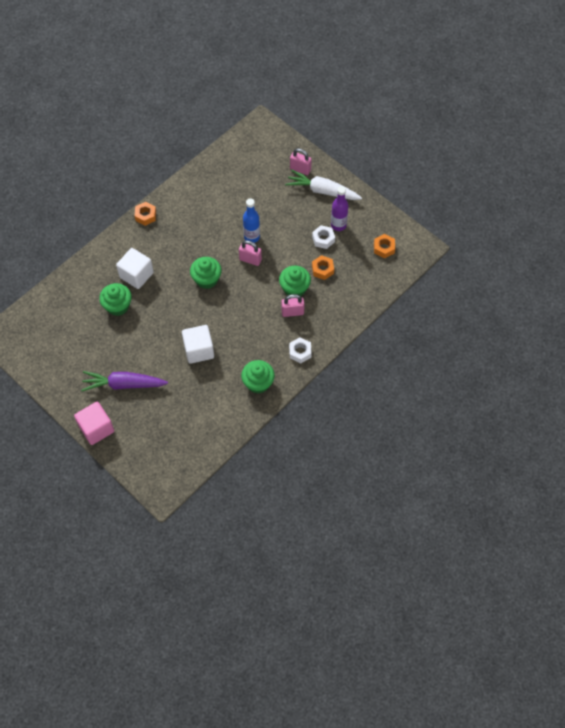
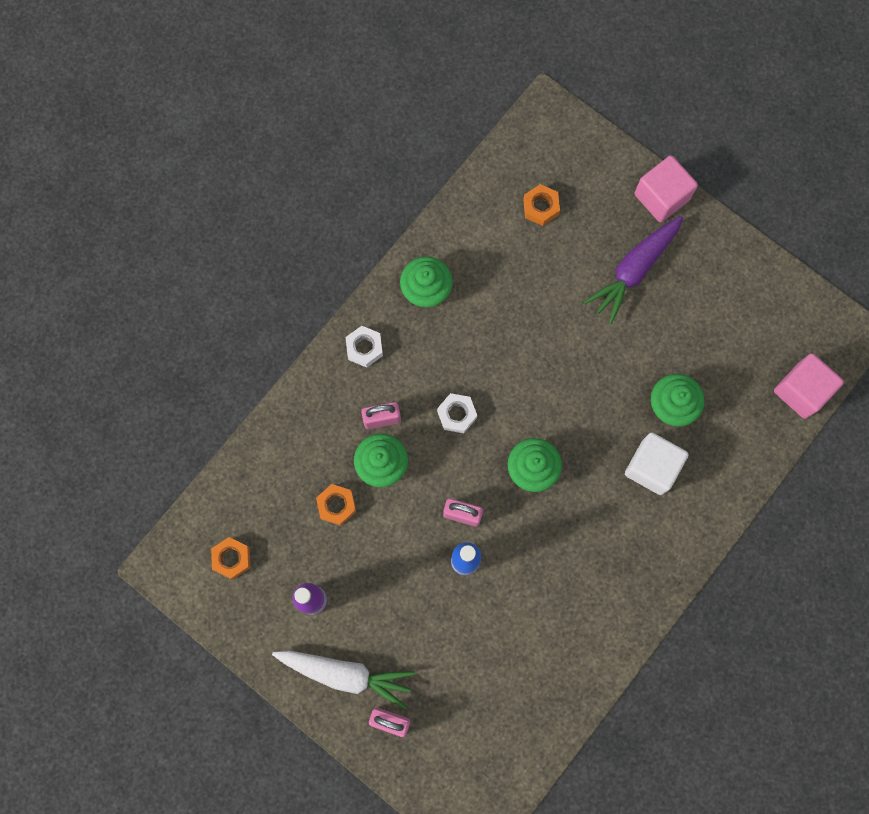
camera: 175 degrees right, 15 degrees up
(38, 308) = (801, 391): none -> pink cube
(124, 384) = (634, 270): purple carrot -> purple carrot turned 135 degrees clockwise
(145, 216) = (659, 590): orange nut -> orange nut (541, 207)
(199, 350) = (526, 338): white cube -> none
(323, 239) = (339, 568): white nut -> white nut (457, 414)

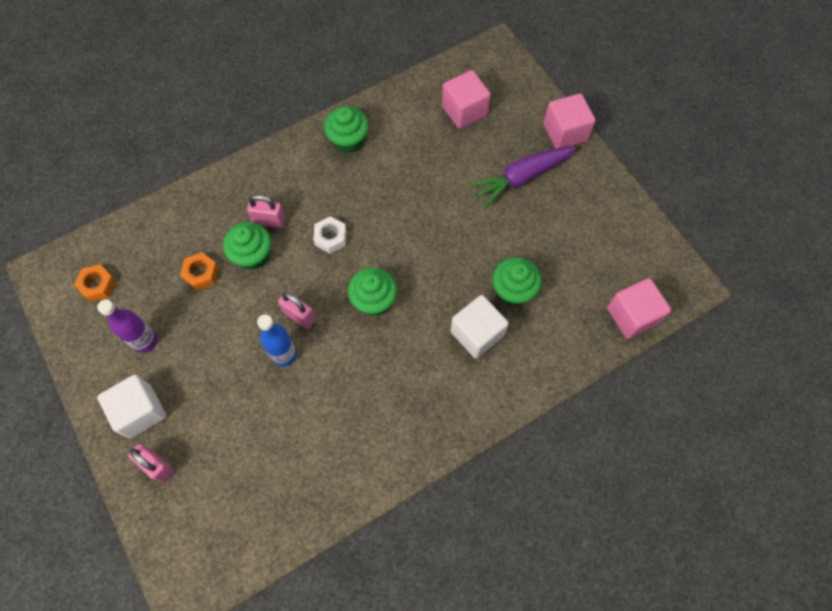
camera: 20 degrees right, 10 degrees down
(345, 674) = (140, 411): white carrot -> white cube
(364, 348) = (280, 166): white nut -> none
(541, 207) = (464, 111): orange nut -> pink cube

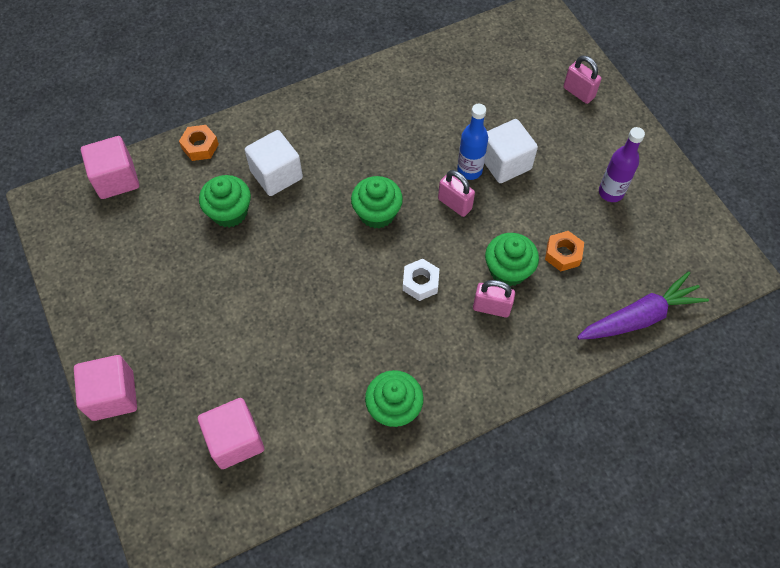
camera: 175 degrees left, 5 degrees down
(98, 285) = (673, 250): orange nut -> orange nut (200, 146)
(140, 411) = (602, 134): white cube -> white cube (505, 163)
(522, 178) = (185, 337): purple carrot -> purple carrot (639, 317)

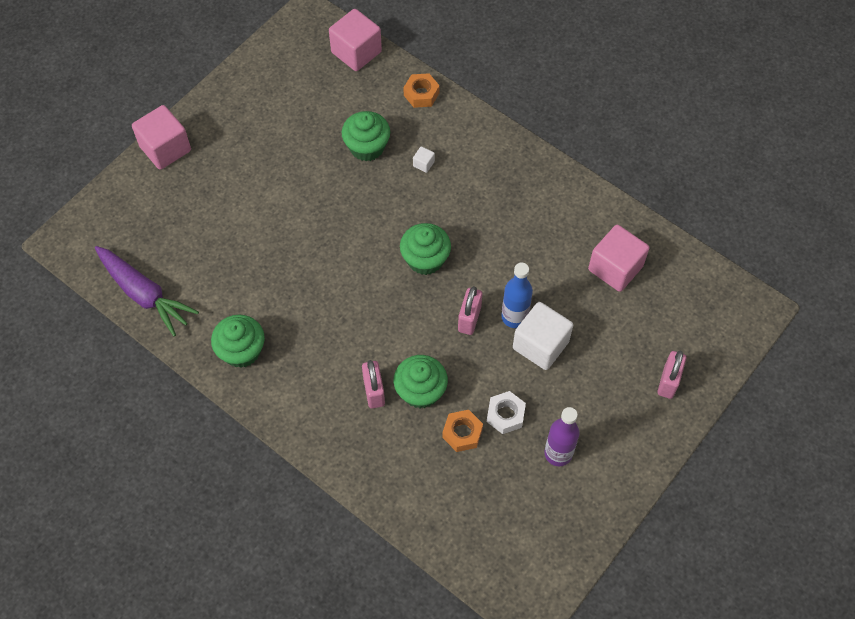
camera: 65 degrees right, 0 degrees up
(235, 440) = (164, 248): pink cube -> pink cube (615, 268)
(276, 175) = (423, 164): white cube -> white cube, size x0.42
(420, 283) = (371, 323): white nut -> white nut (505, 415)
(639, 317) = (426, 525): purple carrot -> purple carrot (144, 294)

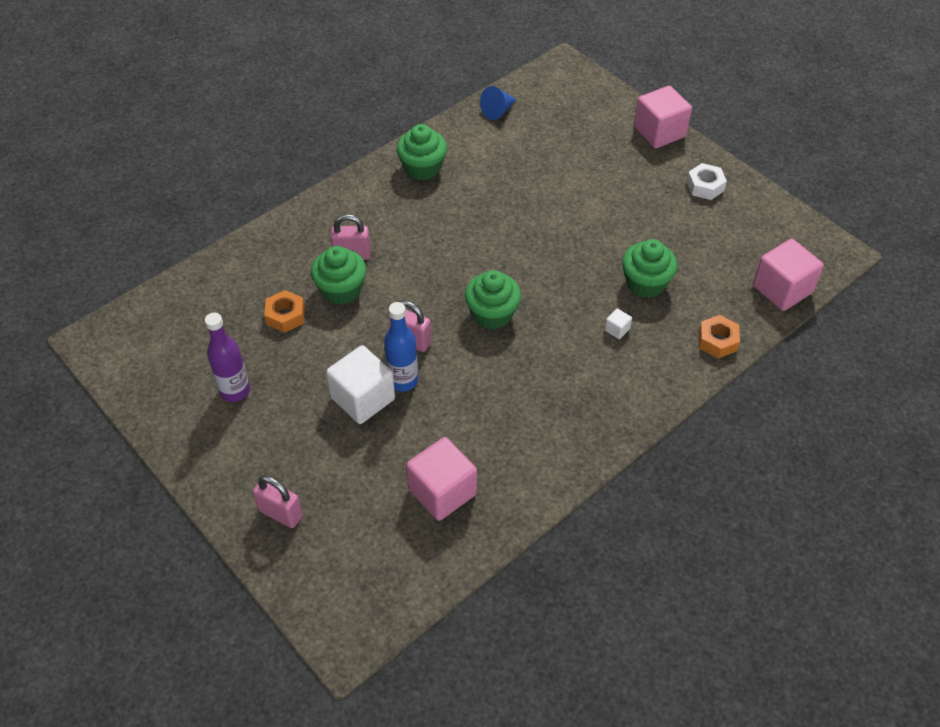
camera: 100 degrees right, 10 degrees down
(144, 294) = (498, 111): purple carrot -> blue cone
(505, 415) = (292, 354): white nut -> white nut (705, 186)

